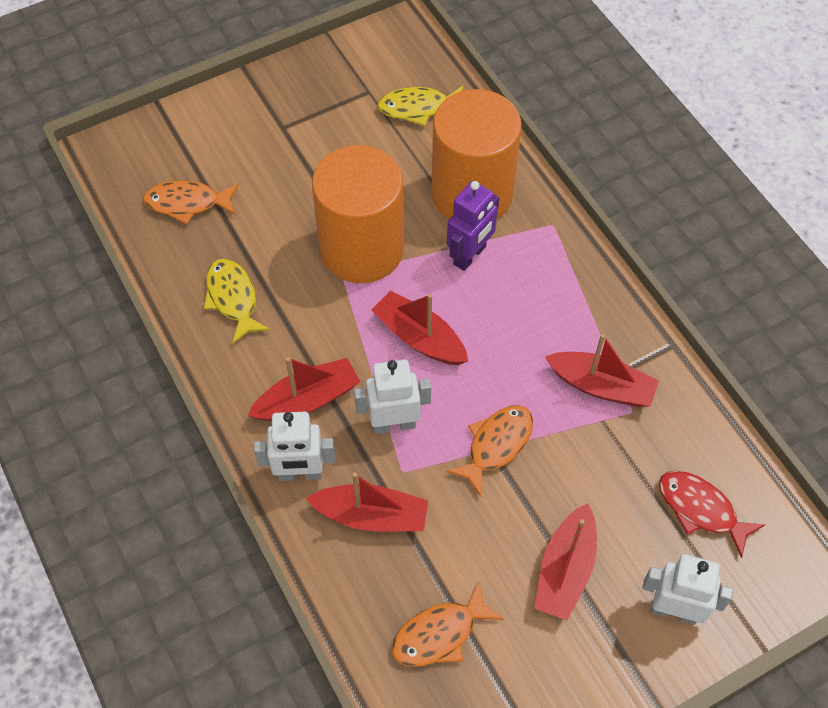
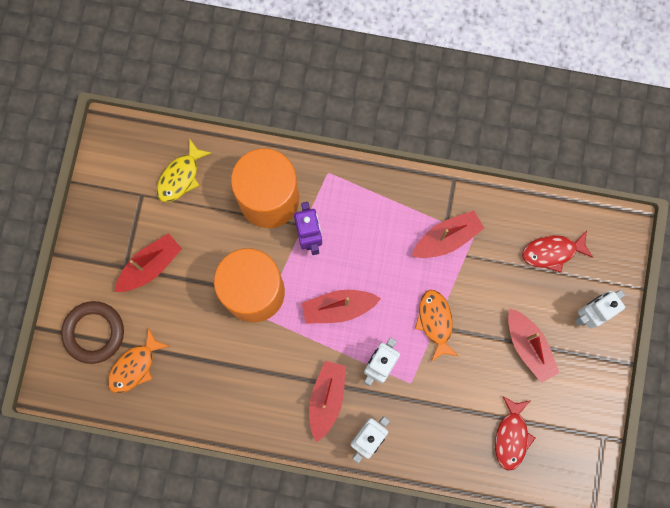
camera: 50 degrees left, 20 degrees up
(192, 147) = (94, 332): none -> brown ring
(233, 299) = (226, 390): yellow fish -> none
(372, 516) = (422, 419): red boat -> red boat (150, 266)
(440, 634) = (511, 436): orange fish -> red fish

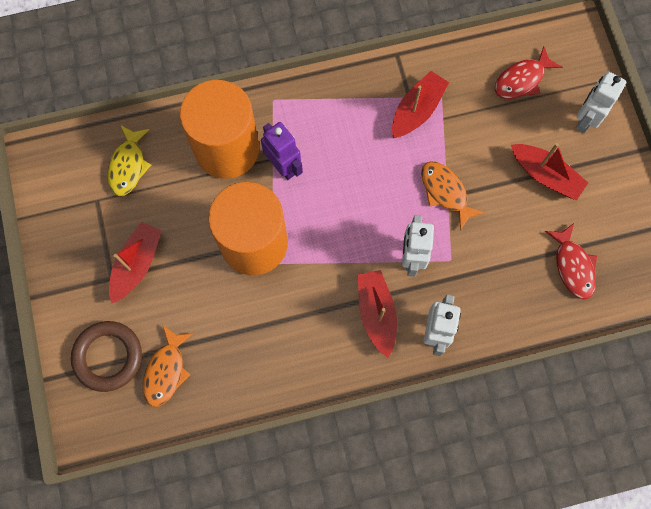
camera: 25 degrees left, 5 degrees down
(338, 308) = (345, 221): red boat -> none

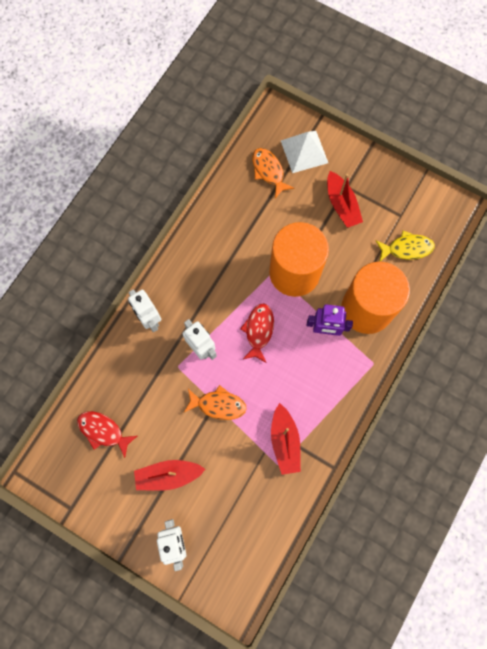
camera: 135 degrees right, 0 degrees up
(108, 357) = (304, 151): brown ring -> white pyramid
(128, 165) = (406, 248): yellow fish -> yellow fish turned 120 degrees clockwise
(376, 313) = (191, 298): red boat -> none
(522, 80) = (240, 530): red fish -> red fish (258, 330)

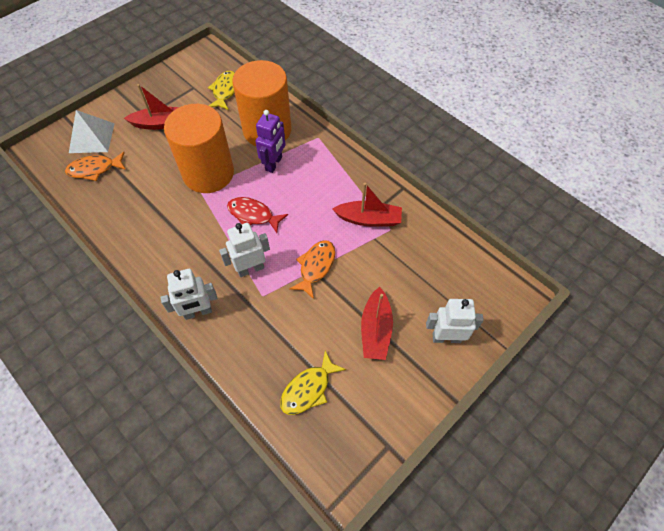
camera: 75 degrees left, 15 degrees down
(103, 431) = (308, 389): red fish -> yellow fish

